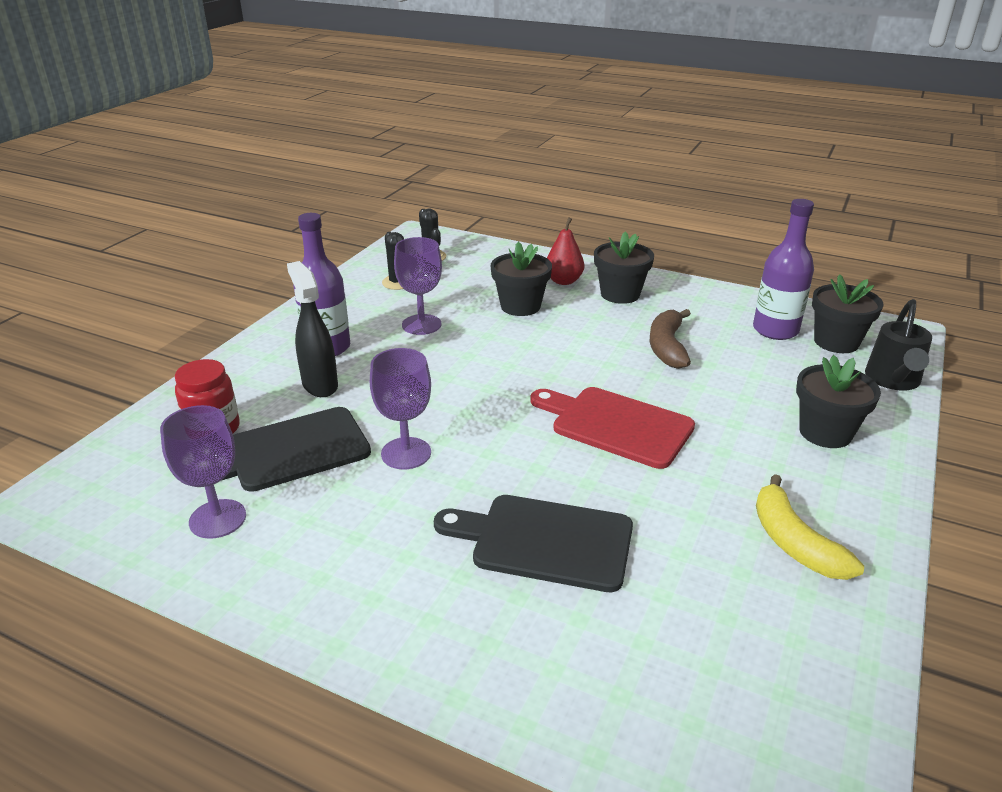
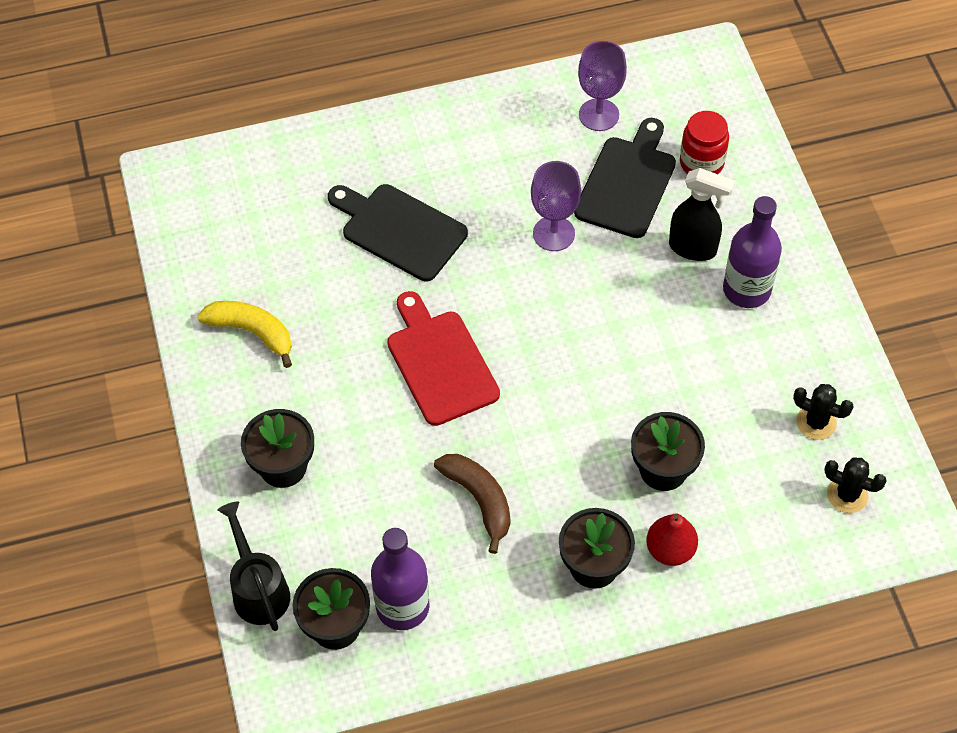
camera: 140 degrees right, 25 degrees up
(421, 324) = (713, 375): purple goblet -> none
(545, 541) = (400, 230): black cutting board -> black cutting board turned 120 degrees counterclockwise
(616, 425) = (440, 363): red cutting board -> red cutting board turned 105 degrees counterclockwise

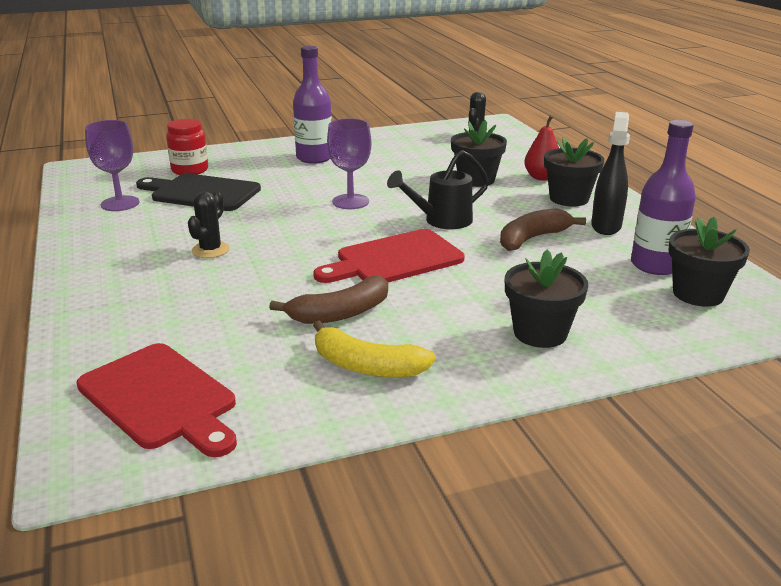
camera: 95 degrees left, 30 degrees down
(231, 204) = (160, 398): none -> red cutting board
(252, 332) = (367, 366): yellow banana -> yellow banana turned 90 degrees counterclockwise
(258, 589) = (691, 337): black watering can -> black watering can (442, 221)
(338, 315) = (340, 313): none -> brown banana
(400, 230) = (230, 285): black cutting board -> none
(553, 233) = (250, 218): purple goblet -> purple goblet (350, 202)
(693, 248) = (274, 172): black spray bottle -> black spray bottle (606, 226)
(816, 422) = (423, 142): black cactus -> black cactus (210, 250)

